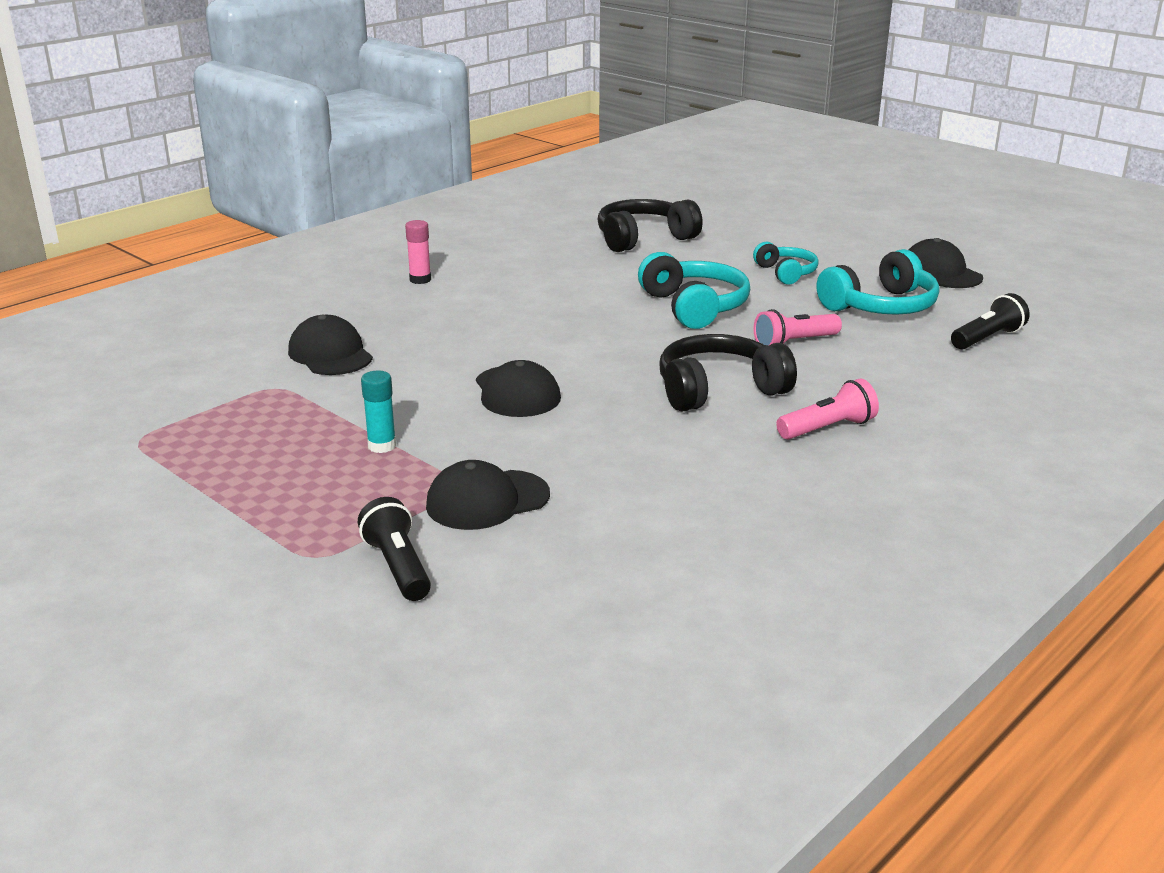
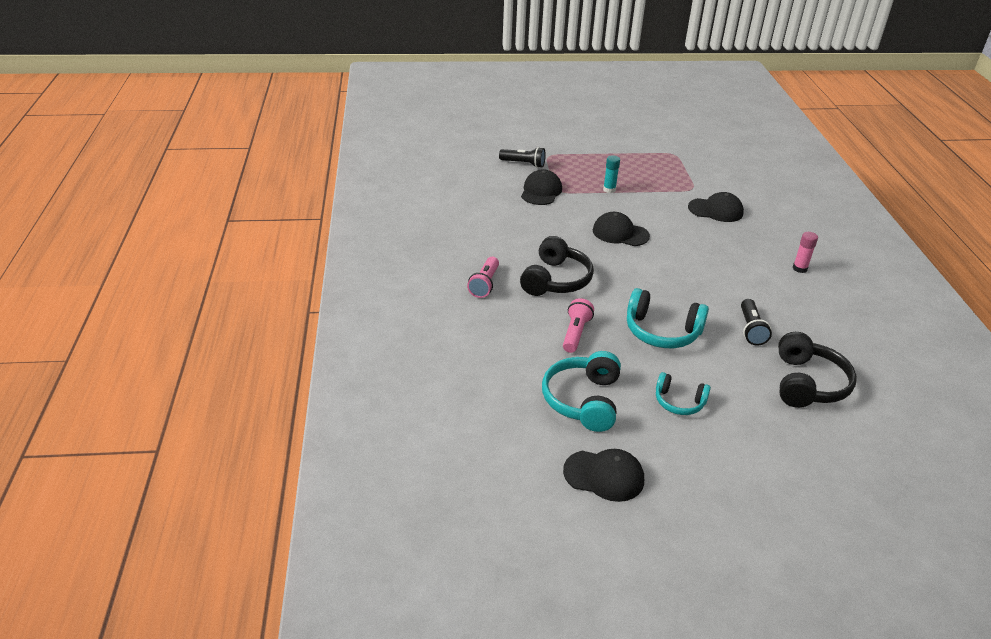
camera: 130 degrees right, 10 degrees up
(987, 338) = (493, 405): black flashlight -> black flashlight (751, 329)

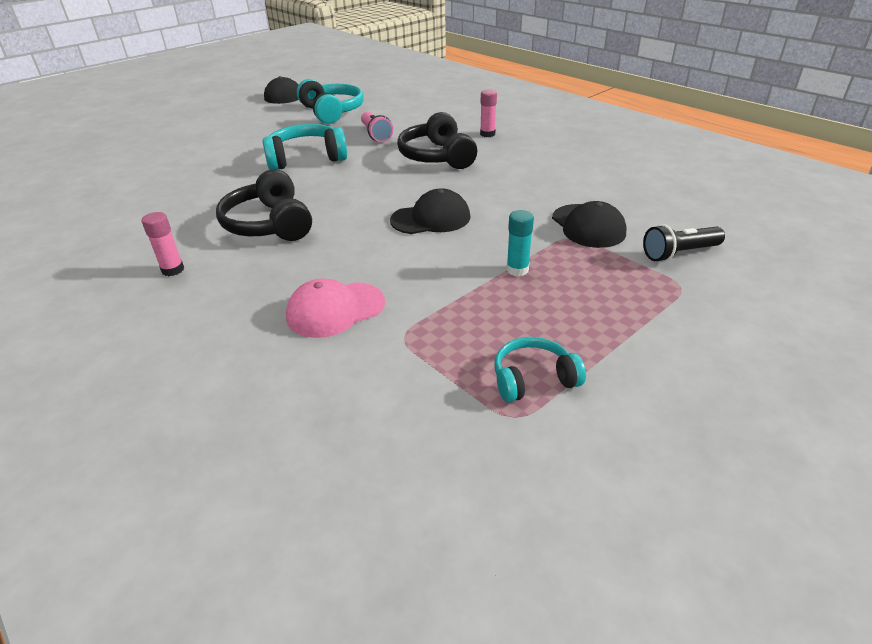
camera: 145 degrees right, 0 degrees up
(485, 284) = (487, 134): pink flashlight -> pink glue stick
(679, 402) = (263, 130): turquoise headphones -> turquoise headphones (533, 379)
(715, 210) = (335, 310): black cap -> pink cap
(751, 329) = (221, 187): black flashlight -> none
(807, 383) = (157, 171): black headphones -> black headphones (269, 224)

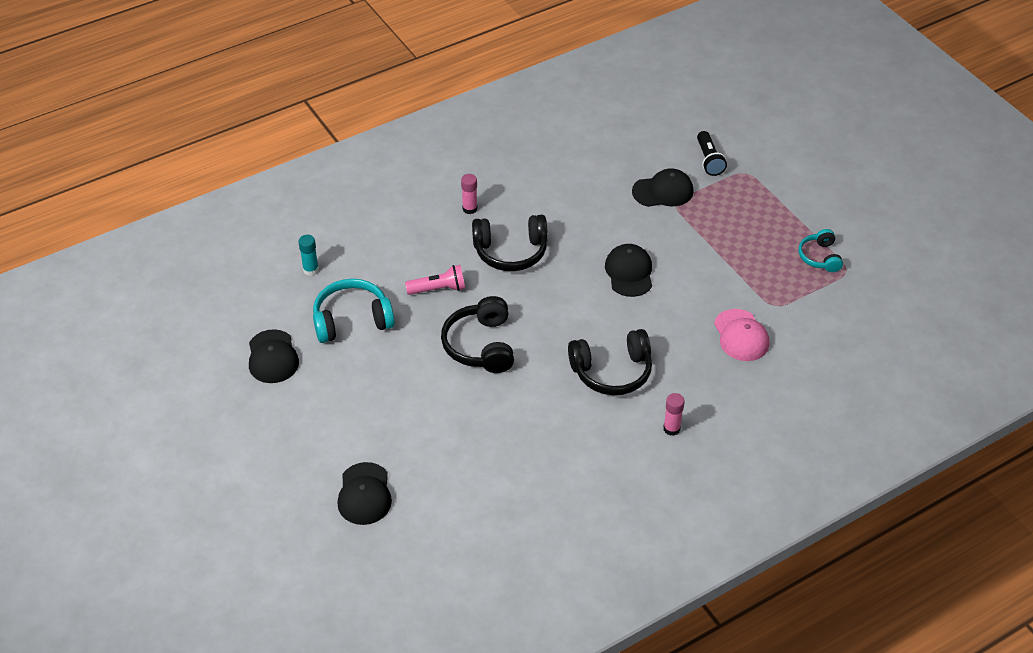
camera: 80 degrees left, 10 degrees up
(140, 138) = (364, 494): none -> black cap
(306, 158) = (481, 345): turquoise headphones -> black headphones
(517, 270) = (712, 240): turquoise glue stick -> turquoise glue stick (311, 270)

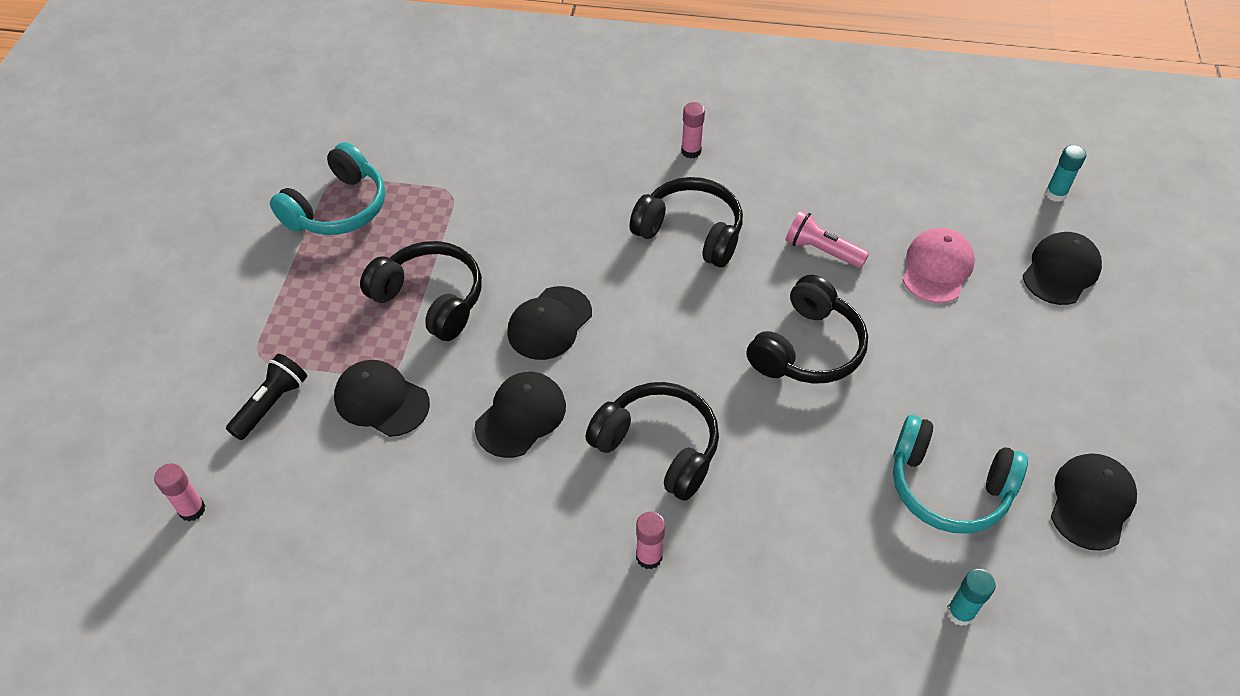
camera: 140 degrees left, 5 degrees up
(403, 559) = (1055, 194): none -> turquoise glue stick
(438, 289) = (798, 456): pink flashlight -> pink flashlight (822, 251)
(590, 224) = (521, 416): none -> black cap
(682, 111) = (192, 509): none -> pink glue stick
(704, 245) = (430, 299): none -> black headphones
(741, 335) = (522, 186): pink cap -> pink cap (937, 268)
(819, 257) = (338, 208): turquoise headphones -> turquoise headphones, size x1.65

